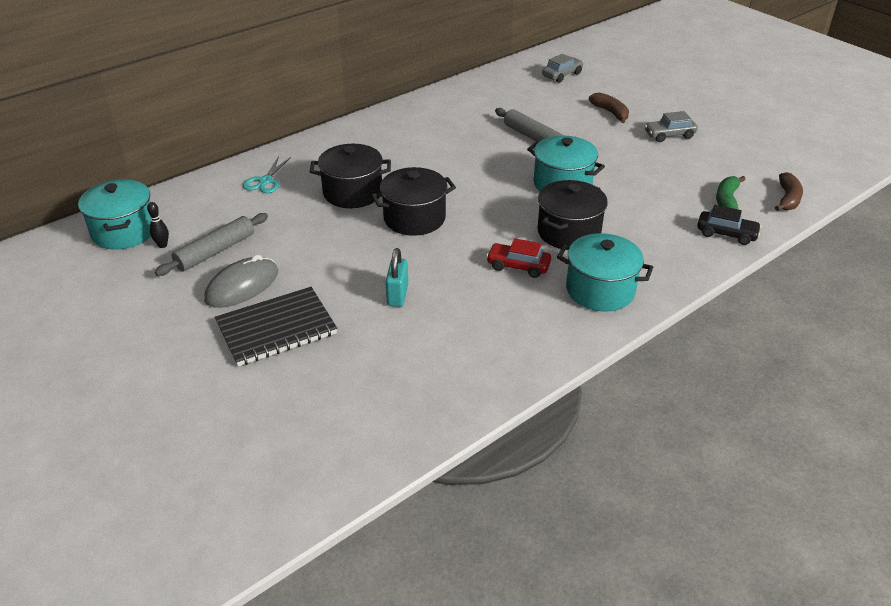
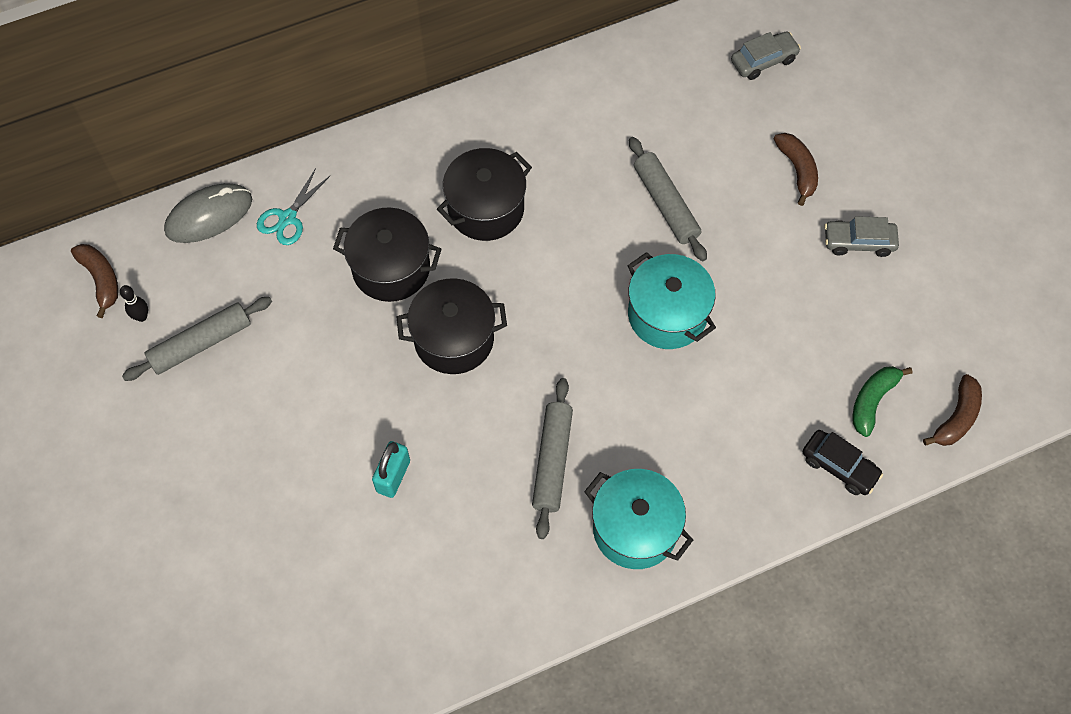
camera: 15 degrees right, 25 degrees up
(124, 231) = (101, 279): turquoise pot -> brown banana
(242, 286) = (219, 415): grey mouse -> grey mouse (209, 215)
(276, 329) = (243, 498): black notebook -> none
(518, 266) = (552, 461): red car -> grey rolling pin
(568, 232) = (638, 413): black pot -> black pot (486, 209)

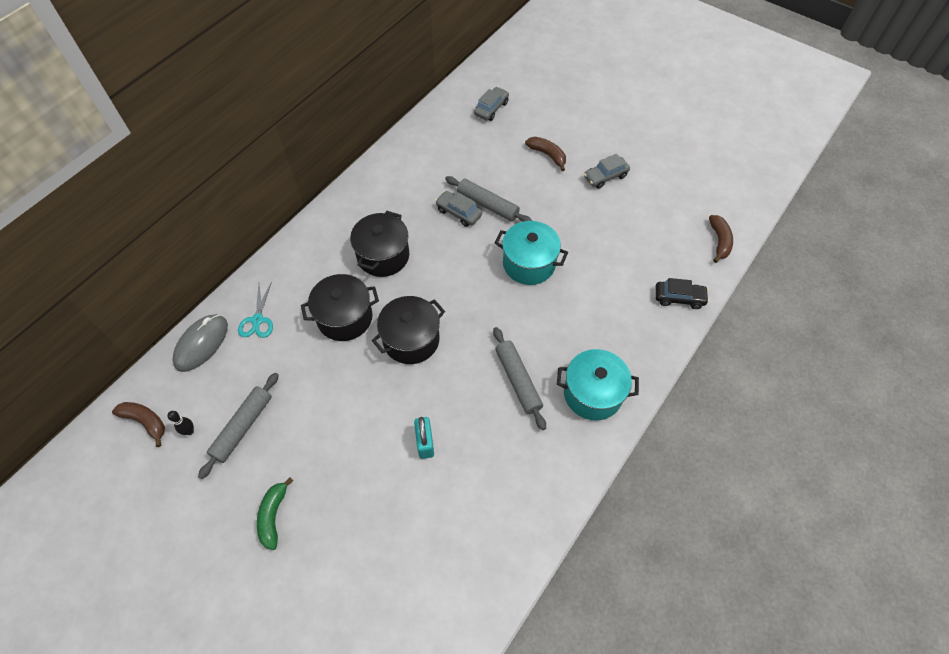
camera: 30 degrees left, 5 degrees down
(620, 196) = (458, 213): none -> grey car
(872, 401) = (671, 254): green banana -> green banana (273, 516)

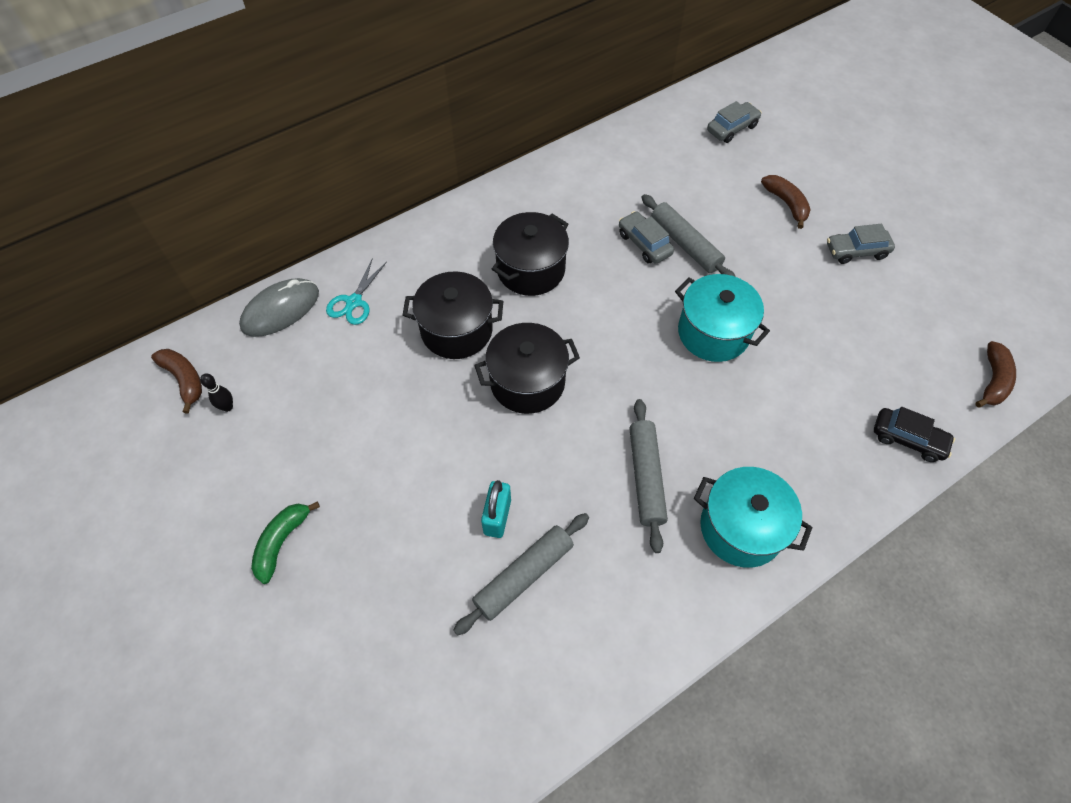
camera: 20 degrees right, 0 degrees up
(243, 427) = (288, 423): grey rolling pin -> grey rolling pin (524, 576)

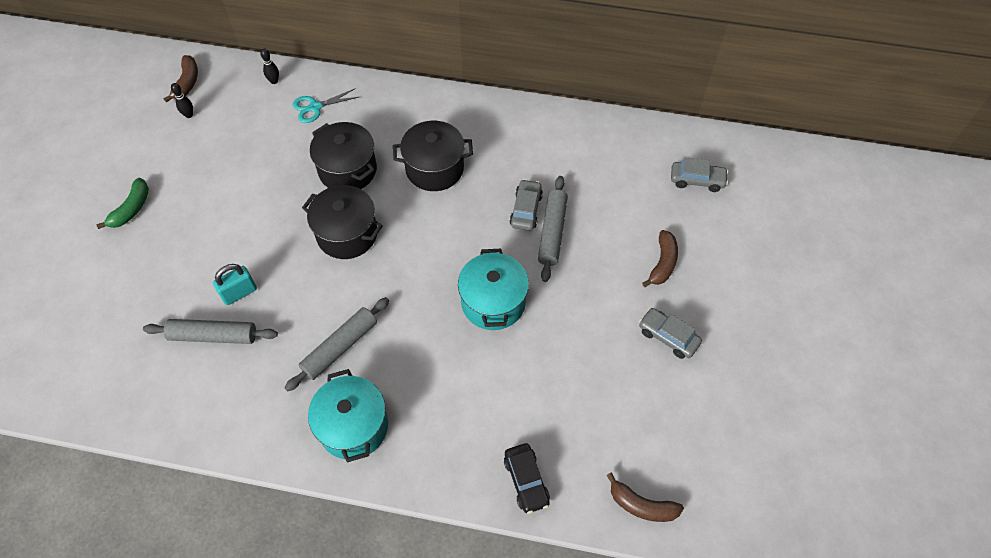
camera: 45 degrees right, 0 degrees up
(280, 310) = (274, 81): grey mouse -> black bowling pin
(282, 542) = (131, 209): green banana -> green banana turned 135 degrees clockwise
(993, 380) = (642, 505): brown banana -> brown banana turned 45 degrees clockwise

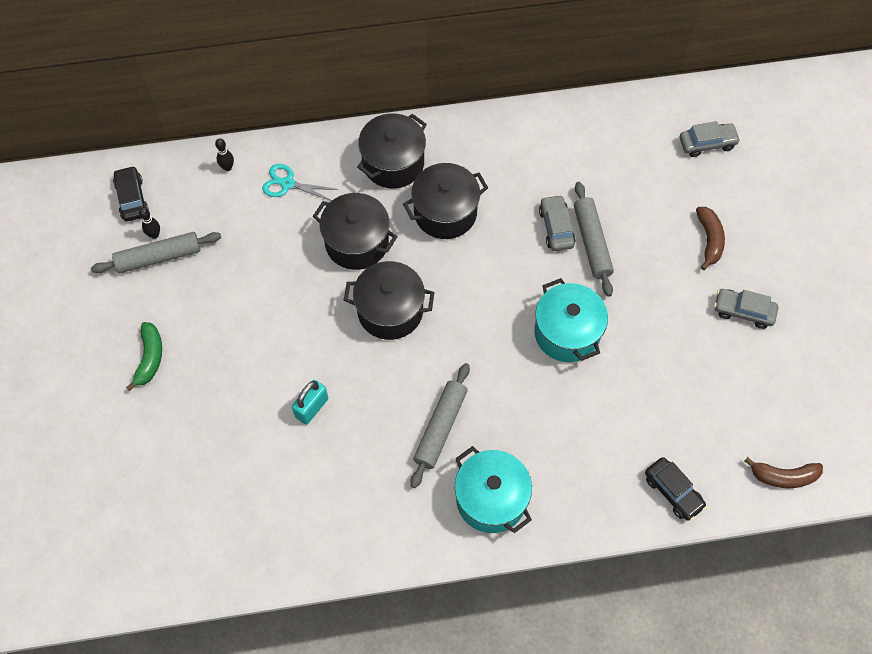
camera: 20 degrees left, 5 degrees up
(187, 82) = (132, 198): brown banana -> black car
(213, 336) = (308, 460): grey rolling pin -> grey rolling pin (159, 257)
(315, 107) = (287, 184): turquoise scissors -> turquoise scissors turned 60 degrees clockwise
(410, 116) = (393, 163): none -> black pot

